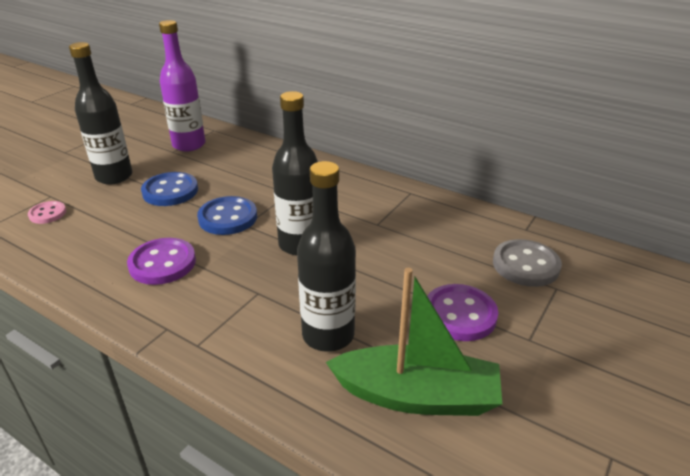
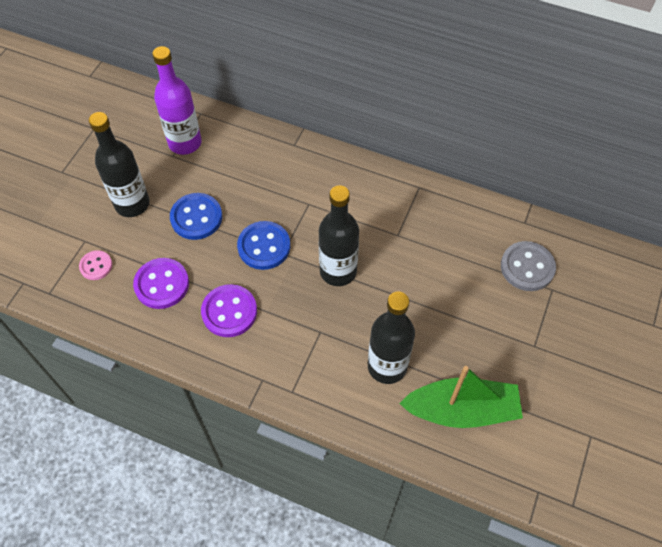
camera: 10 degrees left, 25 degrees up
(459, 314) = (481, 330): purple button -> purple button (162, 284)

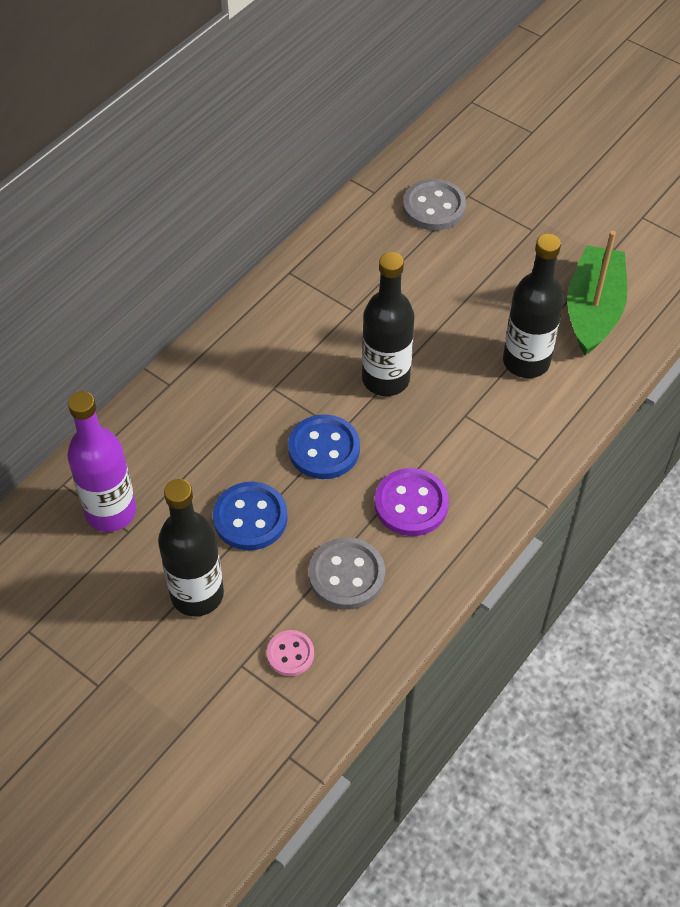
camera: 75 degrees left, 5 degrees down
(162, 284) = (346, 575): purple button -> grey button

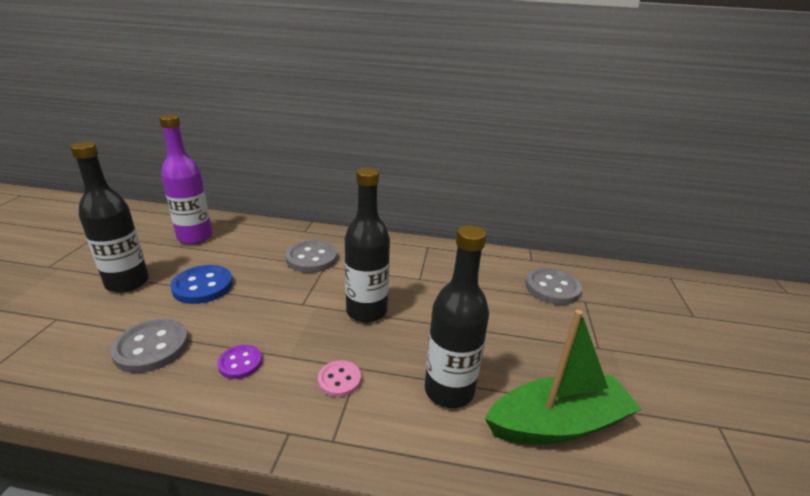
camera: 60 degrees right, 25 degrees down
(248, 396) = (311, 258): none -> grey button
(290, 654) = (64, 340): pink button -> pink button (339, 380)
(324, 449) = (281, 301): blue button -> none
(411, 504) = (240, 363): purple button -> purple button, size x0.60

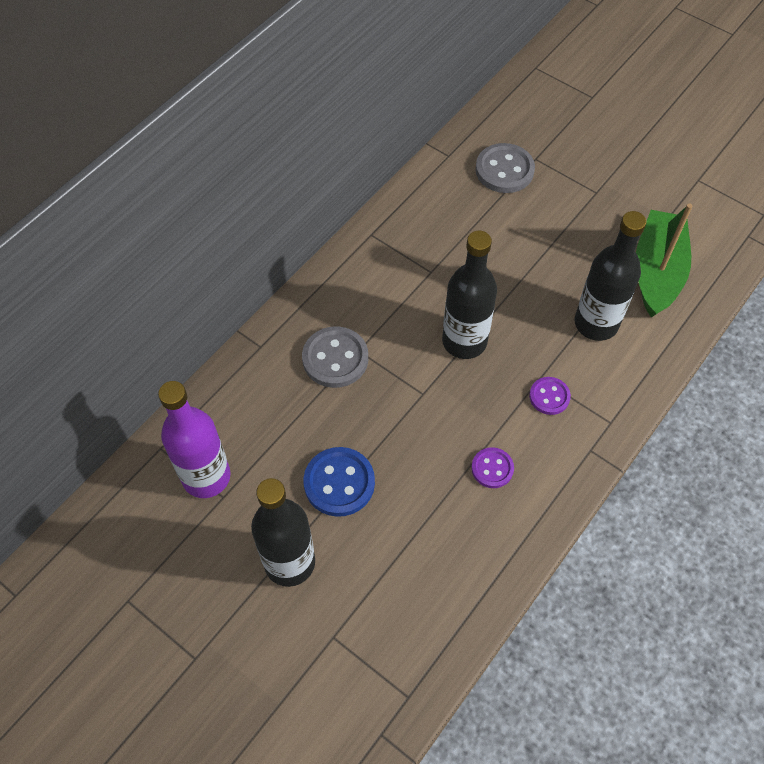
camera: 60 degrees left, 30 degrees up
(151, 347) = (432, 542): grey button -> none
(339, 380) = (549, 396): pink button -> purple button

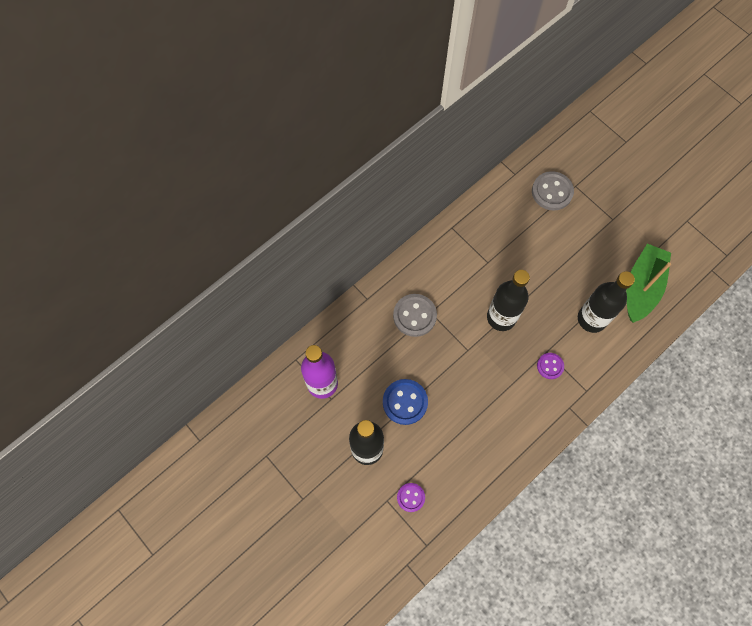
camera: 10 degrees right, 10 degrees up
(492, 468) = (503, 409): purple button -> purple button (411, 497)

